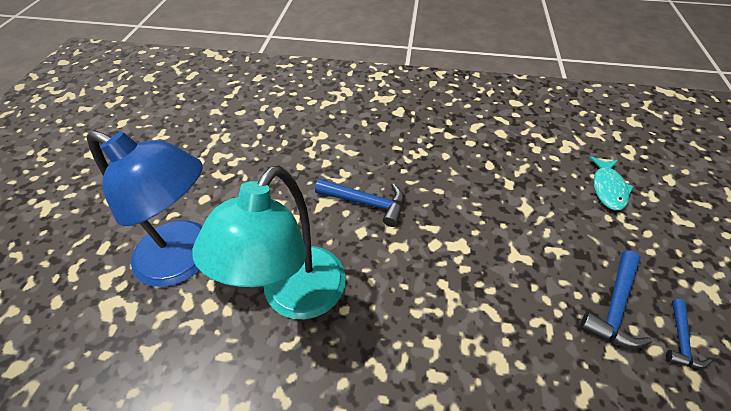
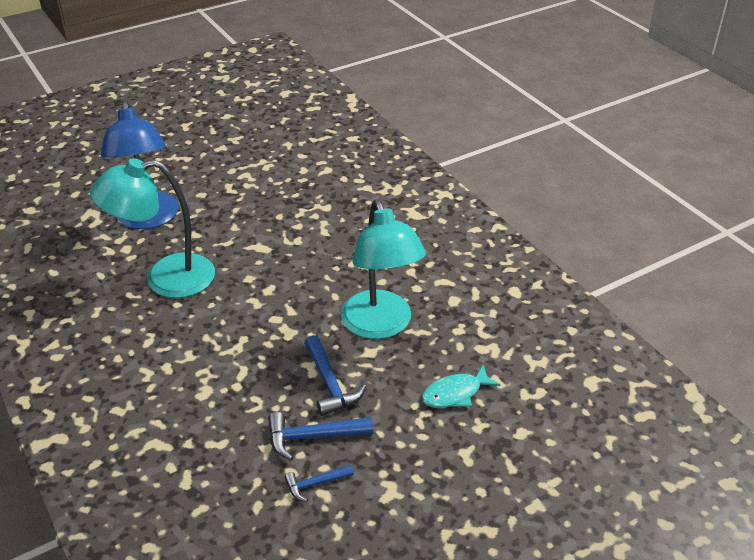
camera: 50 degrees right, 10 degrees down
(366, 203) = (279, 266): blue hammer -> blue hammer (330, 384)
(499, 185) = (380, 326): none -> turquoise lamp

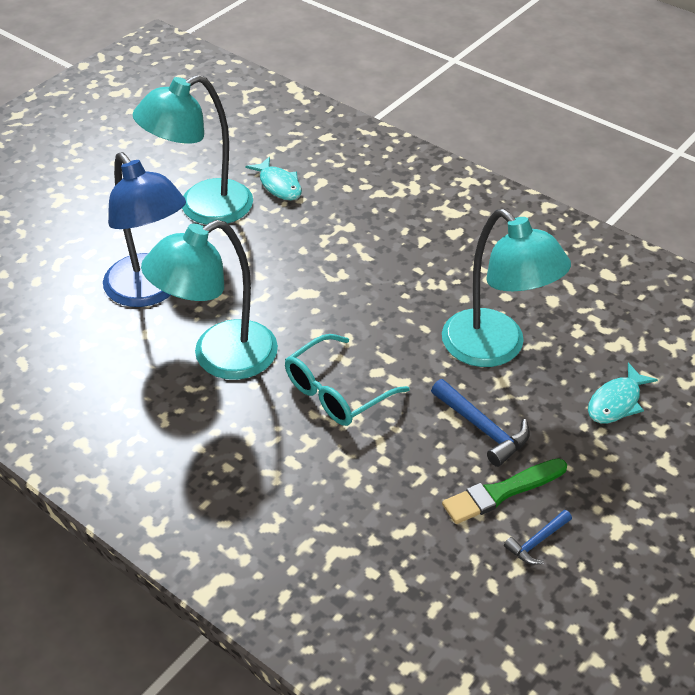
camera: 20 degrees left, 5 degrees up
(225, 169) = (202, 208): none -> turquoise lamp
(234, 326) = (336, 392): none -> turquoise glasses
(292, 165) = (279, 185): none -> turquoise fish
(312, 437) = (501, 492): blue hammer -> green brush

